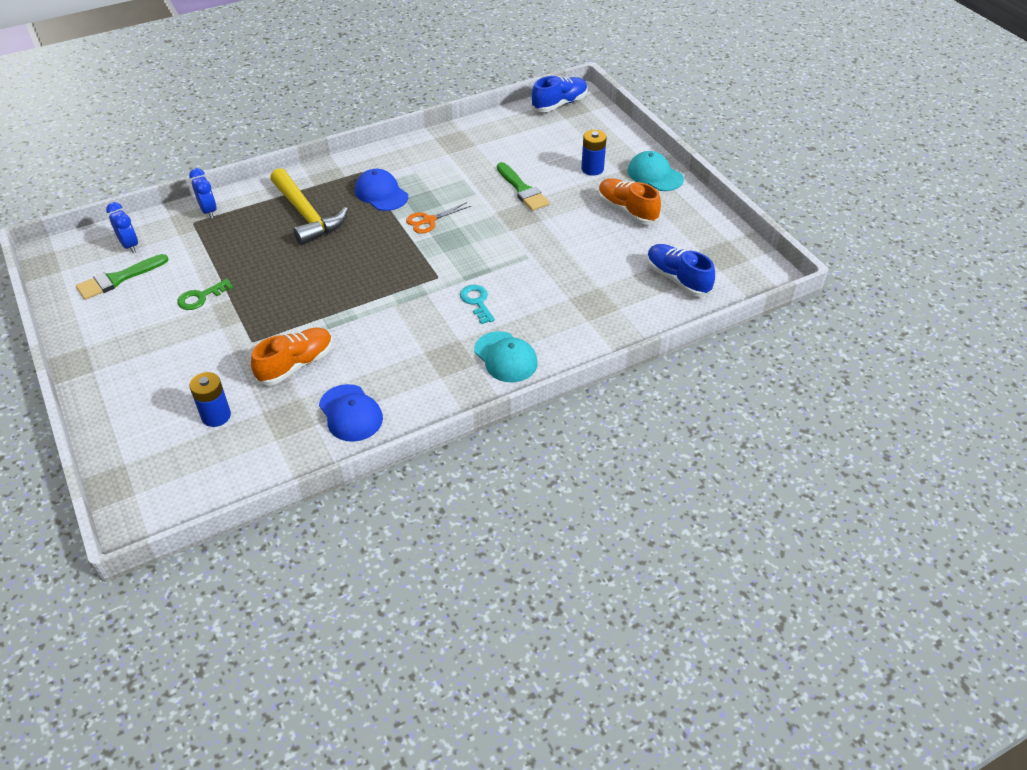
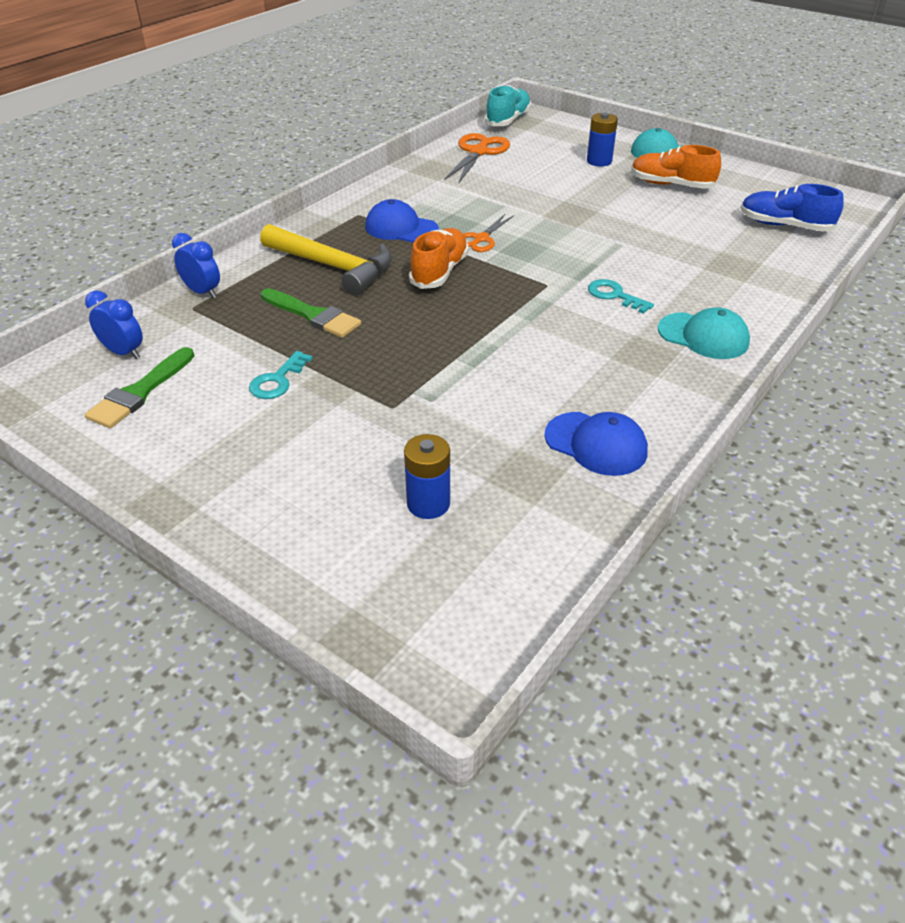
camera: 25 degrees left, 5 degrees down
(201, 297) = (277, 380): green key -> turquoise key
(296, 365) = (474, 415): orange shoe -> orange shoe (439, 272)
(504, 133) = (478, 152): none -> orange scissors
(522, 189) = (550, 191): green brush -> green brush (313, 315)
(559, 104) = (508, 120): blue shoe -> turquoise shoe

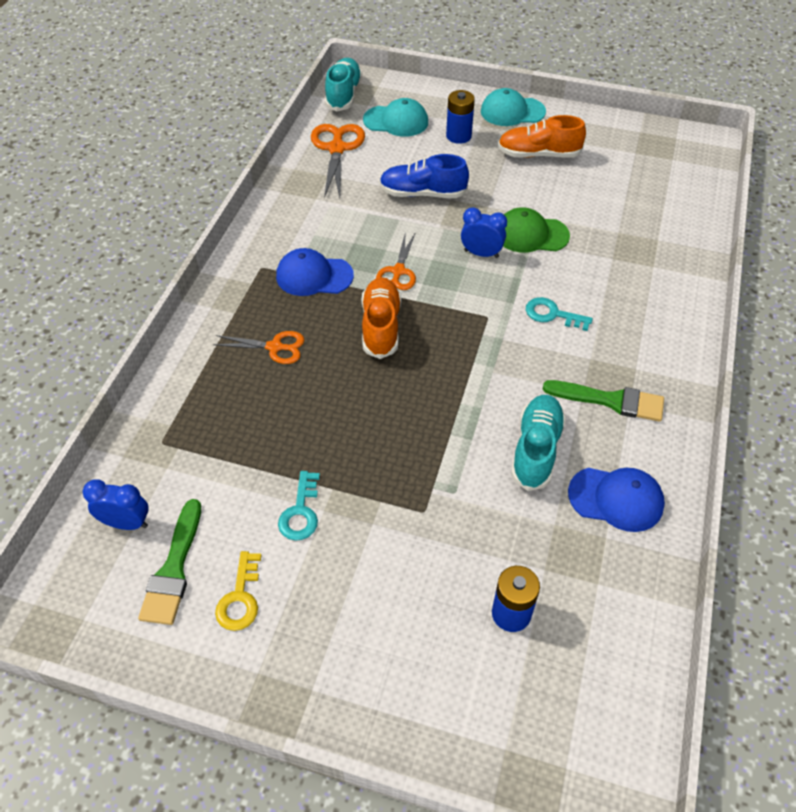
camera: 20 degrees left, 10 degrees up
(182, 426) = (240, 598): none -> yellow key
(202, 292) = (160, 418): blue clock -> blue clock (481, 254)
(313, 315) = (289, 418): green brush -> green brush (610, 400)
(333, 267) = (275, 347): yellow hammer -> orange scissors
(534, 388) = (536, 450): none -> turquoise shoe
(628, 237) = (531, 234): none -> green cap
(703, 336) = (647, 344): turquoise cap -> turquoise cap (396, 121)
(784, 226) = (657, 186): blue shoe -> blue shoe (422, 193)

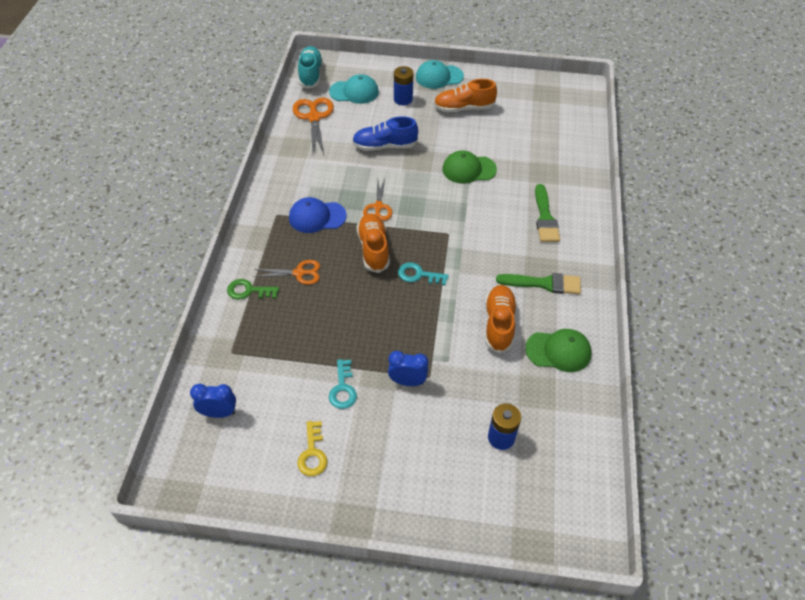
camera: 10 degrees left, 0 degrees up
(174, 568) = (261, 440): green brush -> green brush (545, 217)
(203, 363) = (248, 291): none -> green key
(481, 254) = (435, 187): blue clock -> blue clock (407, 381)
(536, 450) = (498, 324): turquoise shoe -> orange shoe
(552, 314) = (494, 227): turquoise key -> turquoise key (418, 275)
(616, 499) = (558, 351): blue cap -> green cap

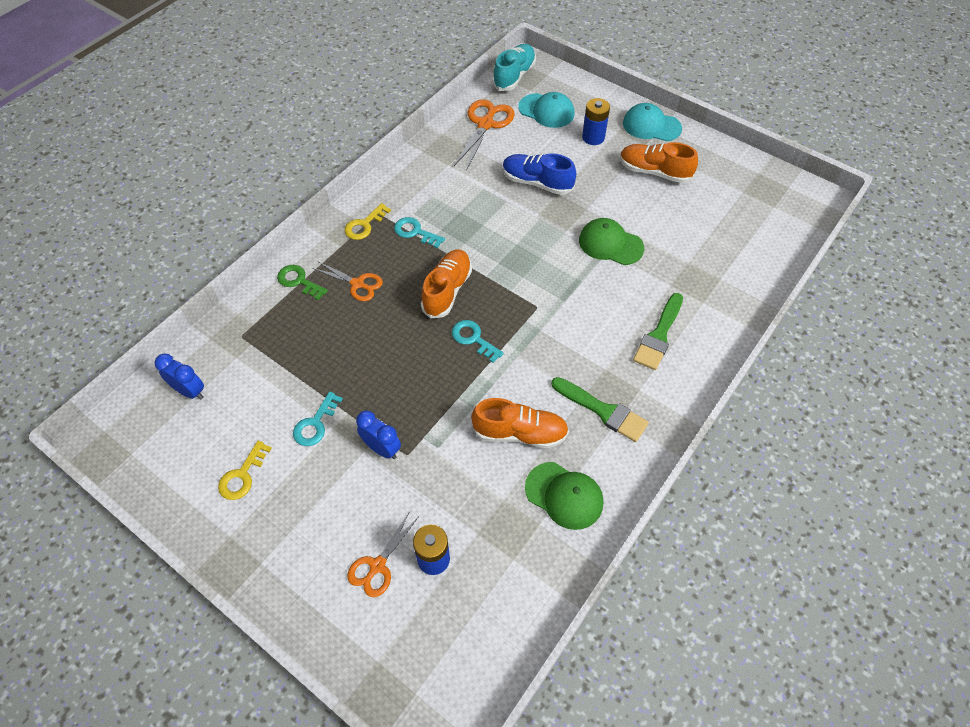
camera: 30 degrees right, 5 degrees up
(272, 227) = (364, 225): none -> yellow key
(317, 217) = (415, 232): blue cap -> turquoise key
(378, 207) = (483, 247): orange scissors -> orange scissors (377, 566)
(498, 324) = (520, 433): orange shoe -> orange shoe turned 60 degrees clockwise

